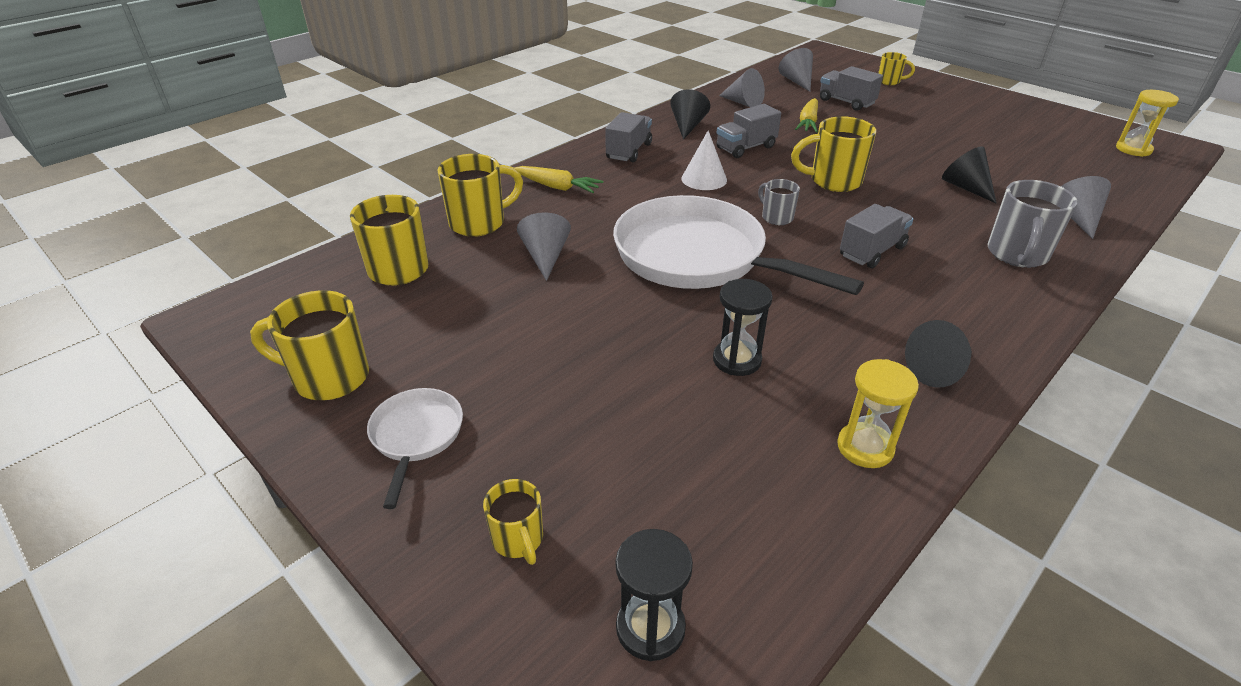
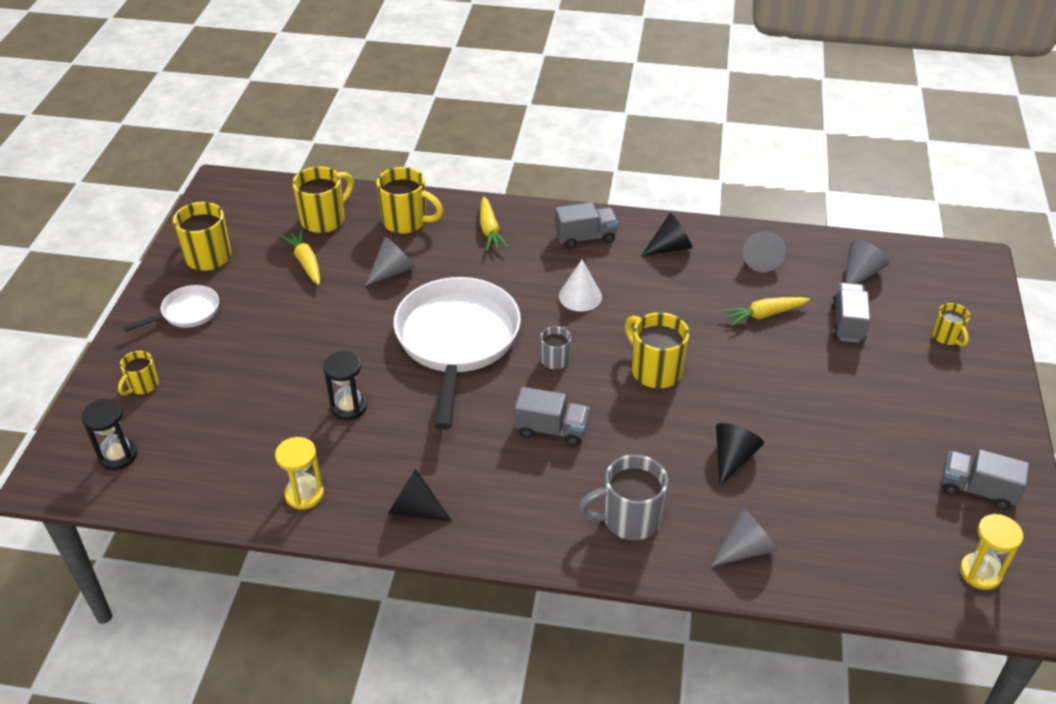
camera: 55 degrees right, 5 degrees up
(453, 306) = (306, 263): none -> yellow carrot
(745, 148) = (664, 297): grey truck -> grey truck (977, 490)

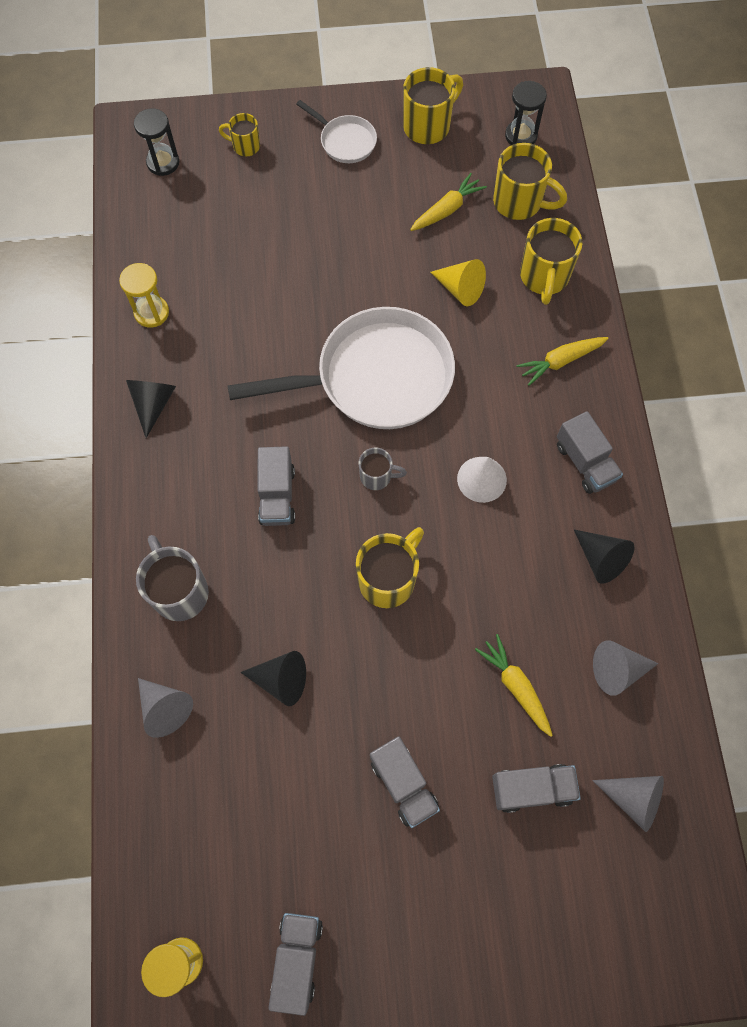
camera: 75 degrees right, 25 degrees up
(348, 407) = (261, 312): black hourglass -> black hourglass (521, 136)
(392, 271) = (460, 289): grey cone -> yellow cone
(836, 396) = (403, 784): none -> grey truck
(947, 337) = (546, 920): yellow mug -> none

